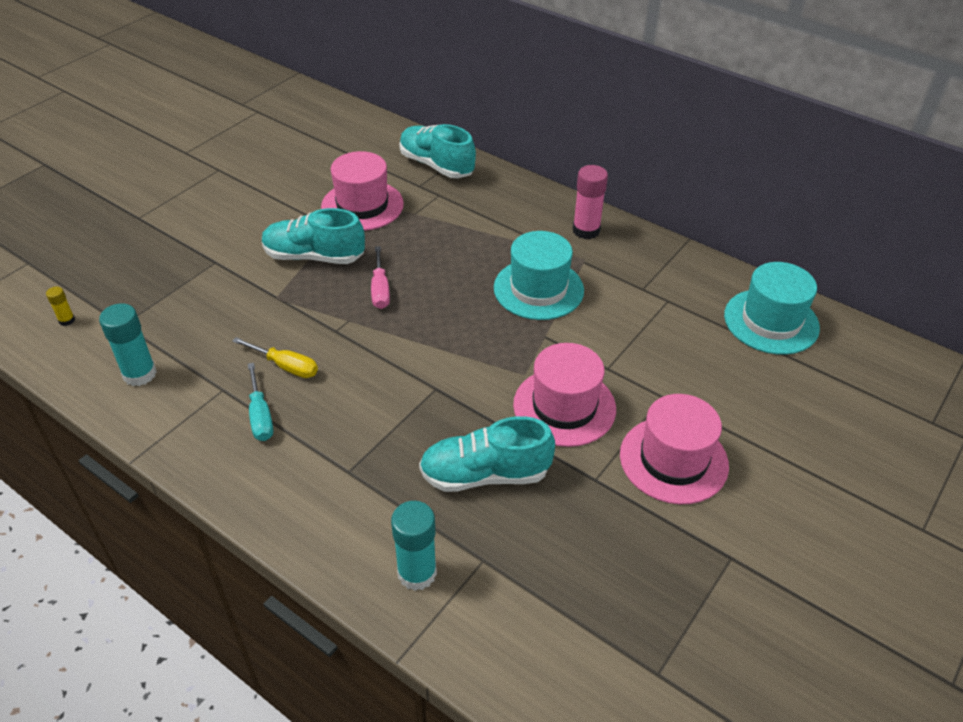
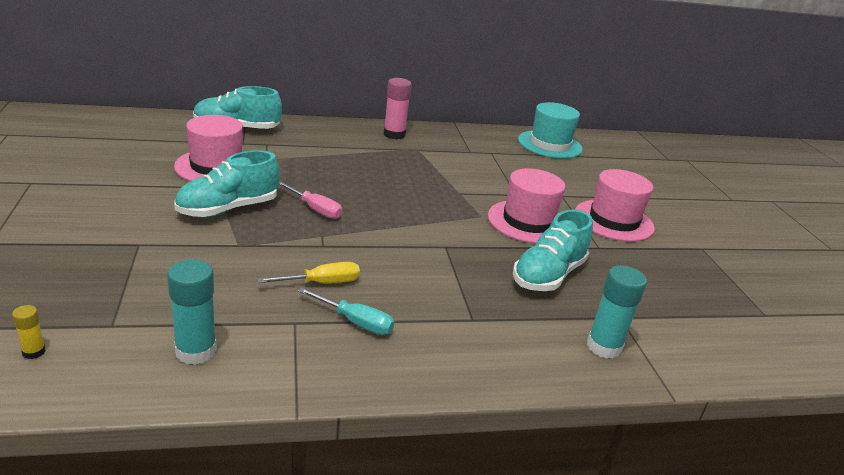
camera: 50 degrees left, 15 degrees down
(538, 289) = (417, 171): turquoise hat -> none

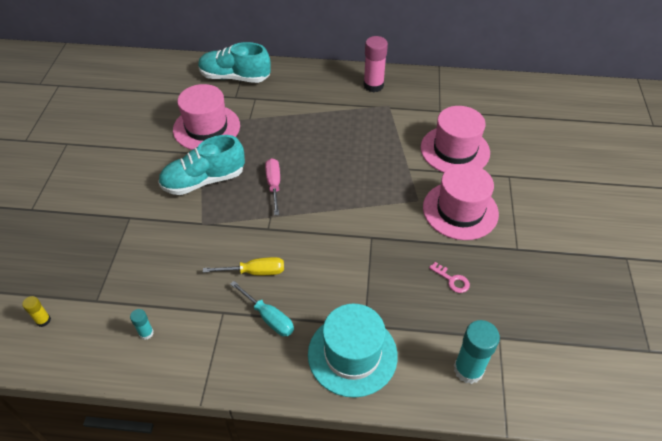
camera: 20 degrees right, 20 degrees up
(196, 351) = (146, 333): turquoise glue stick -> turquoise glue stick, size x0.50
(316, 209) = (274, 185): pink screwdriver -> pink screwdriver turned 150 degrees counterclockwise
(548, 275) = (452, 280): turquoise shoe -> pink key
(550, 144) = (527, 101): turquoise hat -> turquoise hat (352, 354)
(613, 220) = (548, 213): pink hat -> pink hat (455, 150)

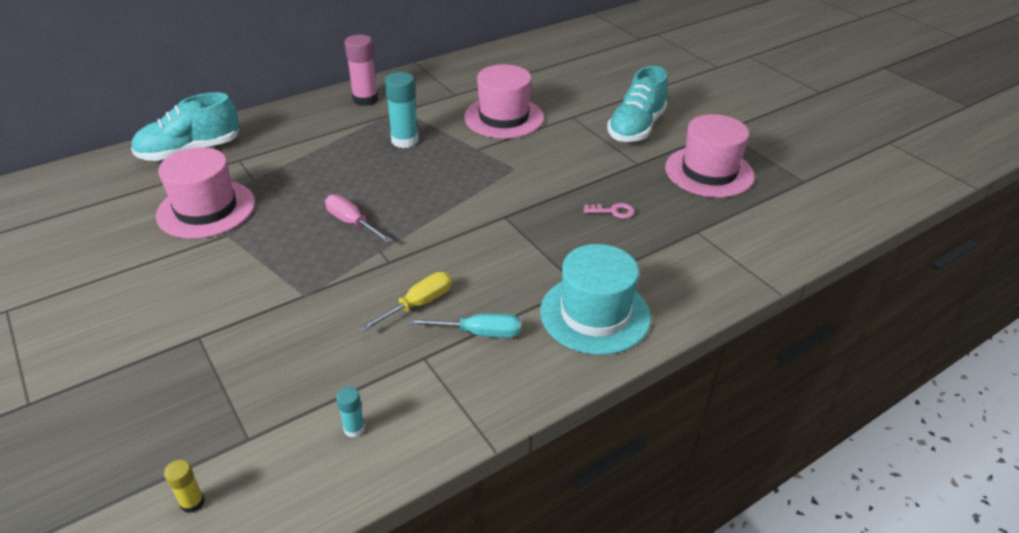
camera: 40 degrees left, 10 degrees down
(204, 180) = (260, 257): turquoise shoe -> turquoise shoe (636, 128)
(460, 210) = (560, 159): pink hat -> pink hat (709, 172)
(468, 369) = (701, 267): turquoise glue stick -> turquoise glue stick (405, 140)

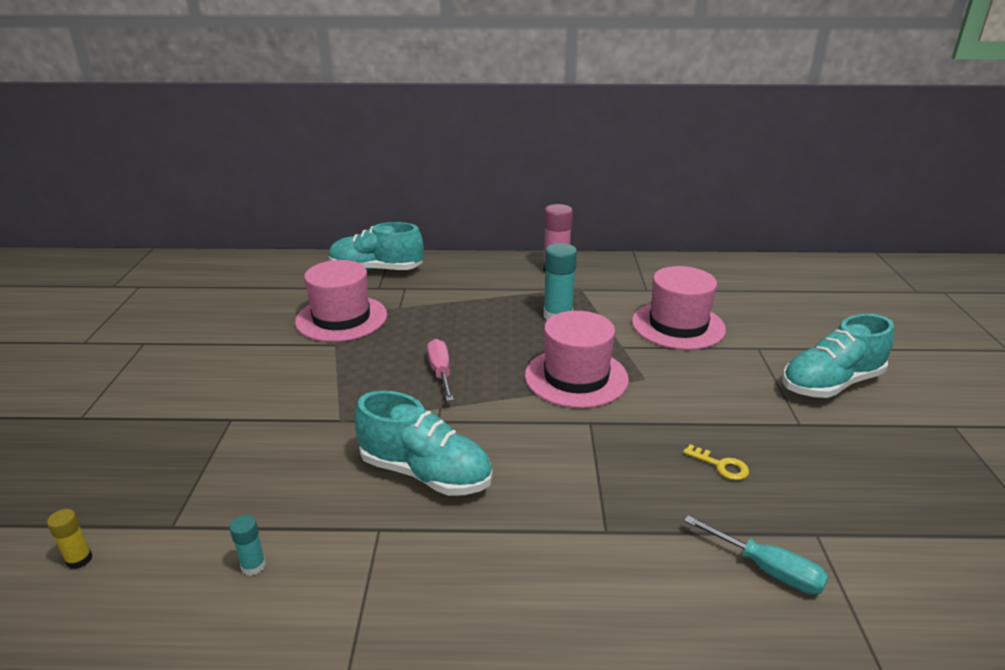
camera: 35 degrees right, 10 degrees down
(419, 304) = (425, 473): yellow screwdriver -> turquoise shoe
(480, 333) = (454, 531): turquoise screwdriver -> turquoise screwdriver (768, 570)
(595, 314) = (595, 573): turquoise hat -> none
(613, 211) = (721, 466): pink key -> yellow key
(709, 172) = (894, 468): pink hat -> pink hat (576, 377)

